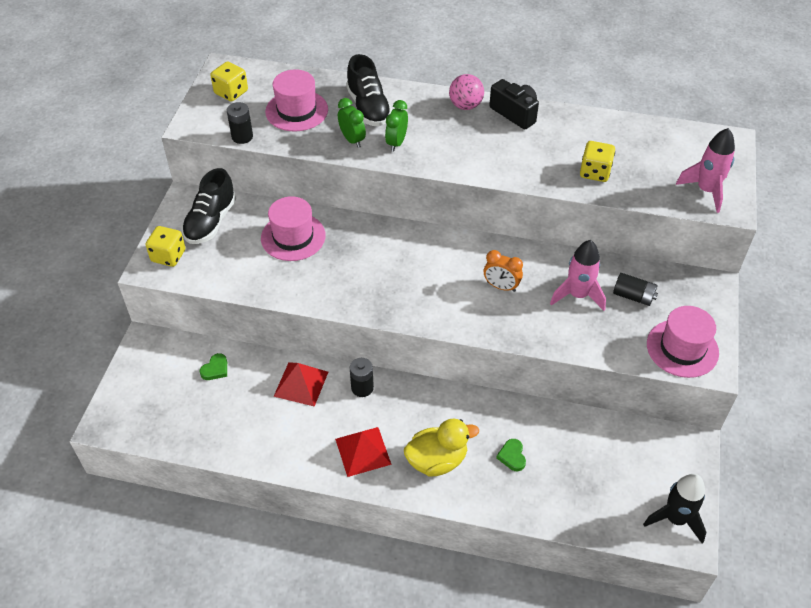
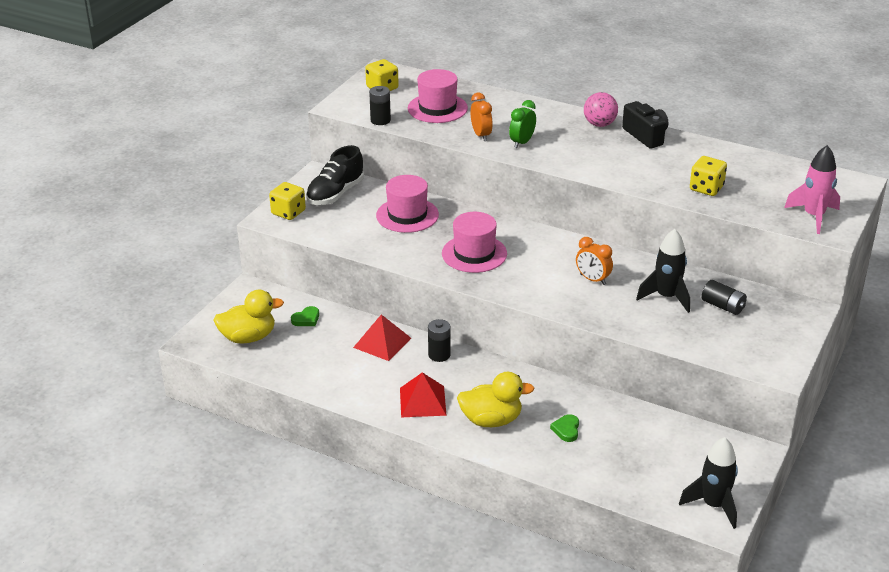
camera: 15 degrees right, 15 degrees down
(162, 406) = (248, 337): none -> yellow duck
(352, 140) = (481, 135): green clock -> orange clock
(368, 108) = (505, 114): black shoe -> none
(578, 295) = (666, 297): pink rocket -> black rocket
(682, 348) = (756, 352): pink hat -> pink hat (474, 254)

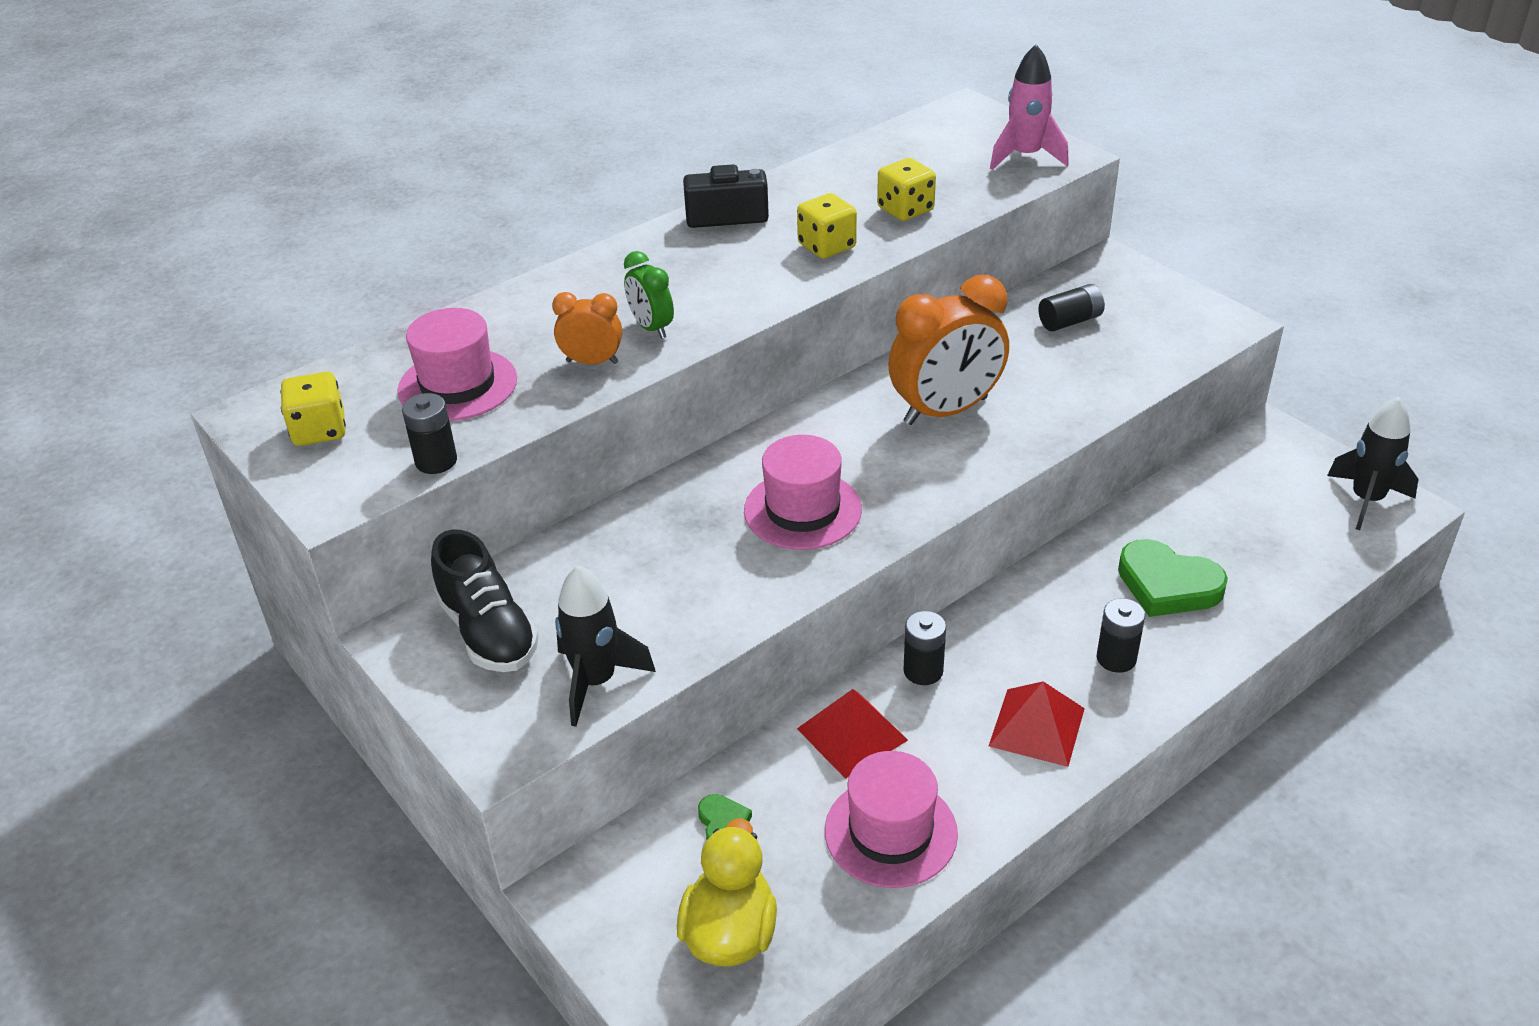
camera: 65 degrees left, 5 degrees up
(288, 212) = (501, 716): yellow dice -> yellow dice (827, 246)
(407, 215) = (632, 556): pink hat -> pink hat (890, 832)
(491, 420) = (1116, 658): yellow duck -> black battery
(566, 430) = (1167, 585): green heart -> green heart, size x1.98
(592, 279) = (946, 411): orange clock -> orange clock, size x1.93
(599, 124) = (659, 244): pink ball -> none
(666, 297) = (1025, 359): black rocket -> black rocket (596, 681)

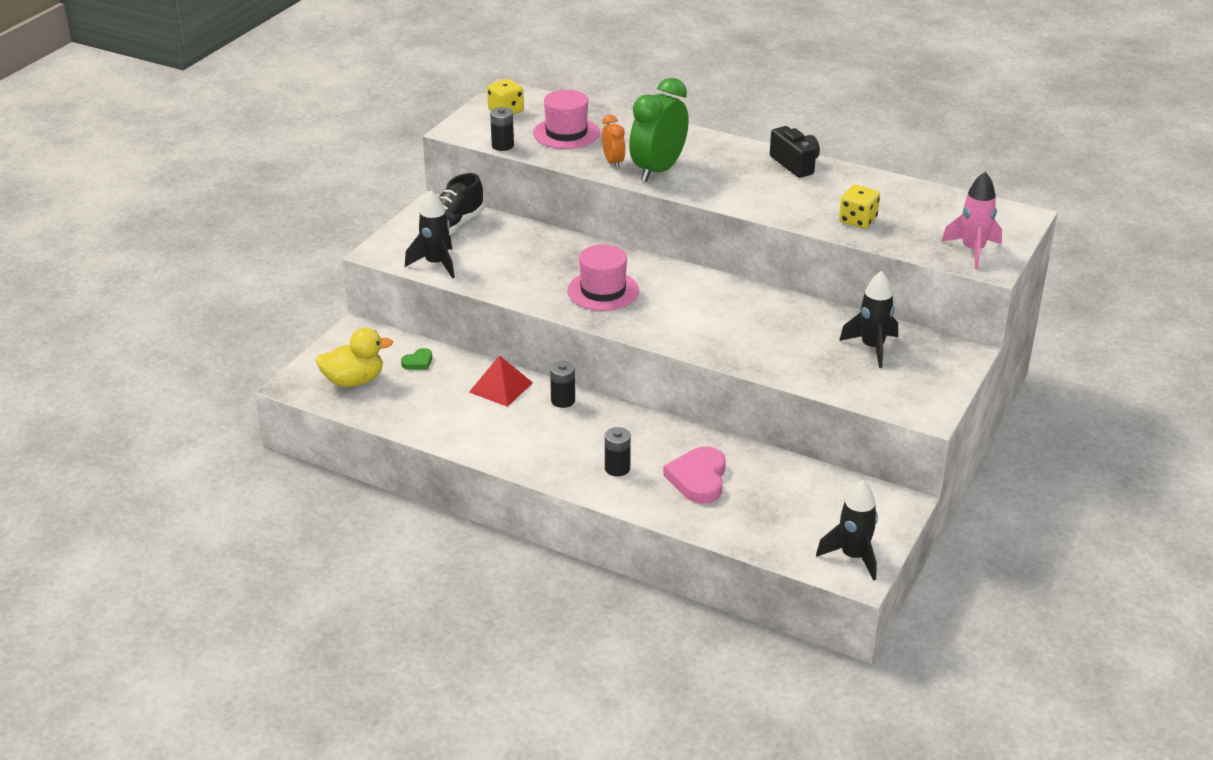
camera: 65 degrees right, 5 degrees down
(651, 328) = (658, 170): green clock -> green clock, size x1.93
(827, 246) = (789, 203): yellow dice -> none
(890, 832) = (440, 414): pink hat -> none
(946, 411) = (731, 319): orange clock -> none
(1036, 727) = (543, 448): red pyramid -> none
(1070, 321) = (872, 348): black battery -> black rocket
(1167, 585) = (698, 479): green heart -> pink heart

